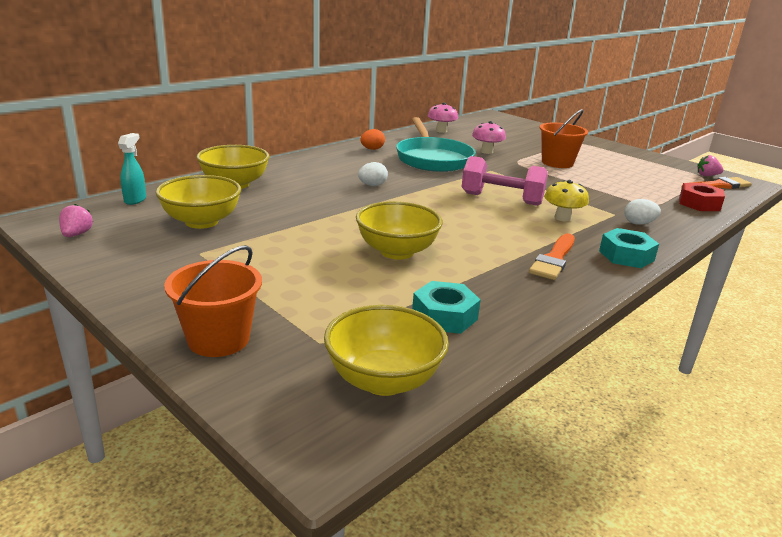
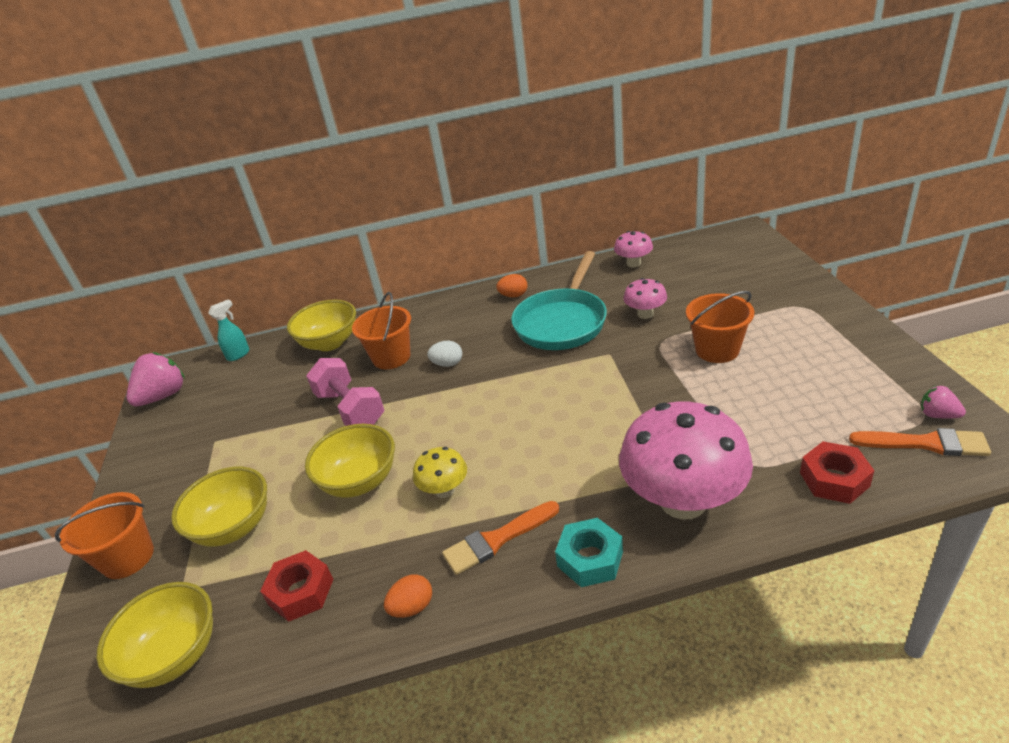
camera: 40 degrees right, 10 degrees up
(76, 234) = (163, 396): pink strawberry -> pink strawberry, size x1.88
(201, 222) = (254, 397): yellow bowl -> yellow bowl (234, 527)
(314, 186) = (391, 357): none -> orange bucket
(444, 316) = (301, 592): turquoise nut -> red nut
(501, 199) = (559, 414): pink dumbbell -> pink dumbbell (350, 409)
(548, 302) = (412, 607): none -> orange egg
(562, 218) = (593, 466): yellow mushroom -> yellow mushroom (444, 490)
(638, 223) = (683, 501): white egg -> pink mushroom

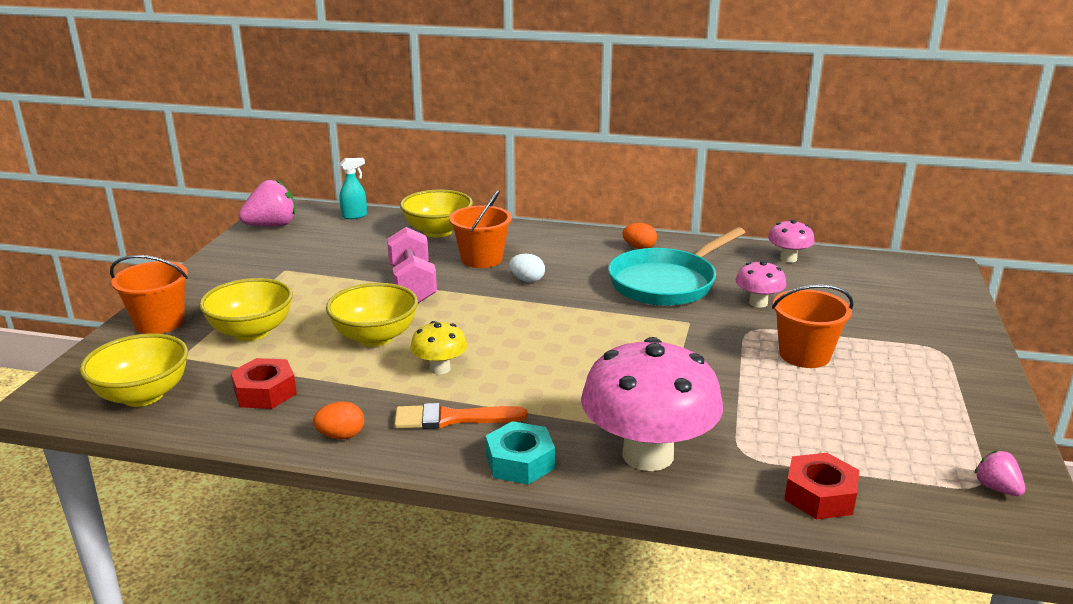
camera: 20 degrees right, 10 degrees down
(925, 443) = (955, 505): orange brush -> none

